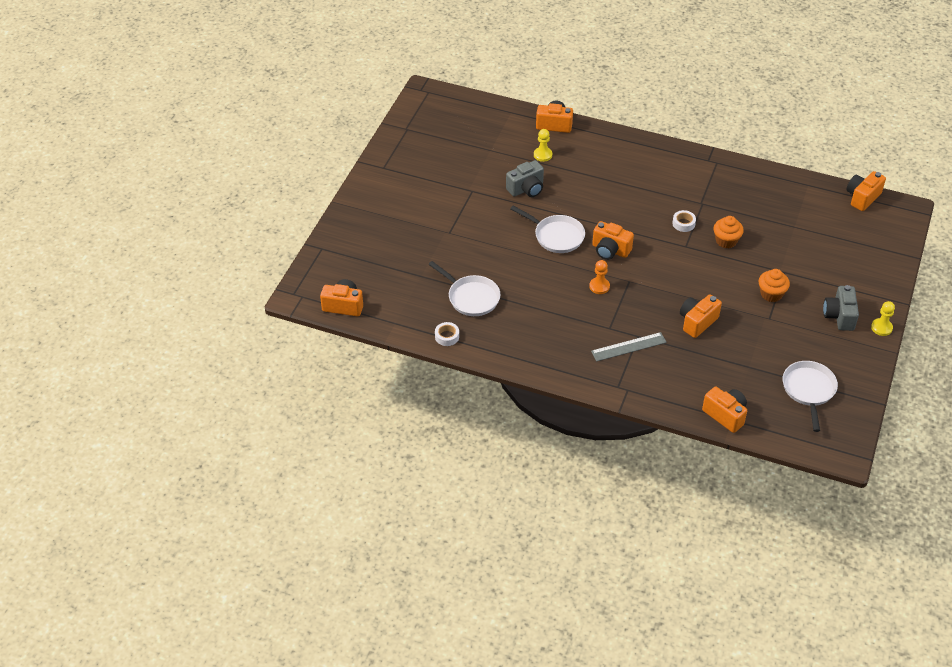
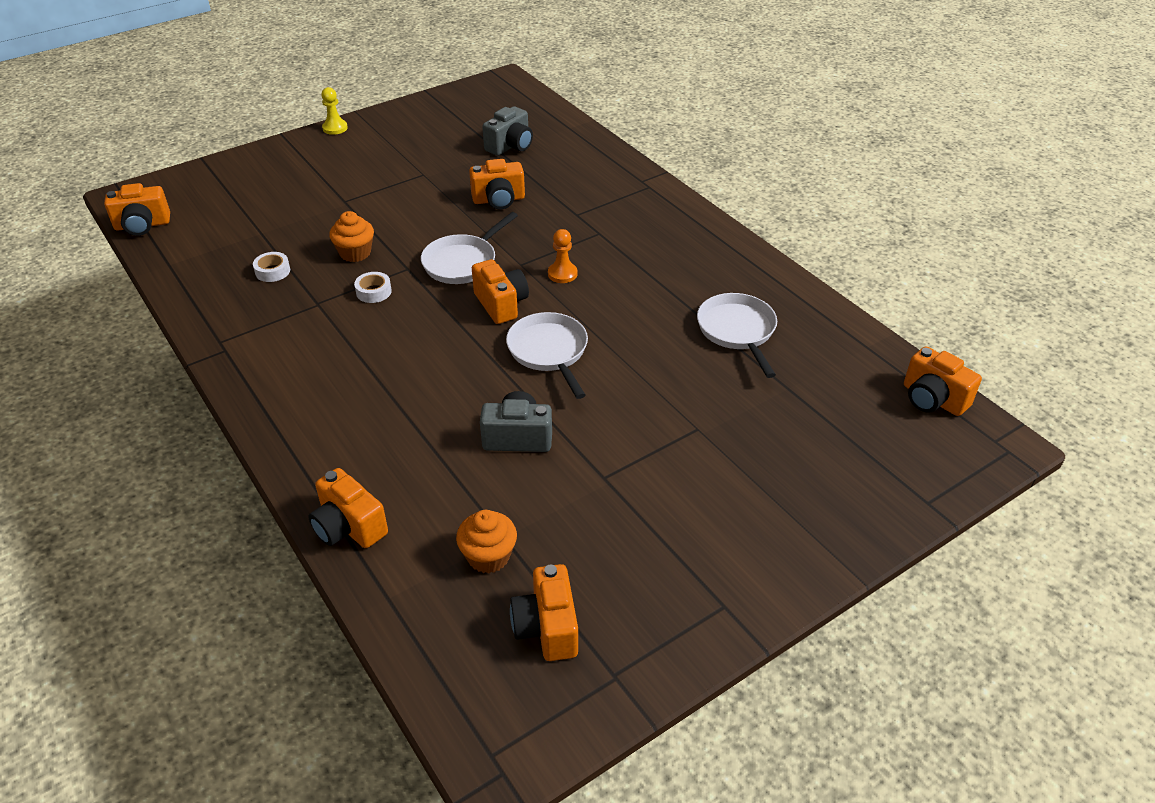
camera: 145 degrees left, 5 degrees down
(447, 336) = (805, 303): white tape -> white tape (272, 271)
(542, 155) = (431, 480): yellow pawn -> none
(628, 347) = (598, 210): grey ruler -> none
(725, 415) = (571, 132): orange camera -> orange camera (547, 627)
(771, 294) = (389, 190): orange cupcake -> orange cupcake (488, 556)
(808, 390) = (472, 118): white pan -> white pan (463, 262)
(839, 316) = (356, 149): grey camera -> grey camera (510, 146)

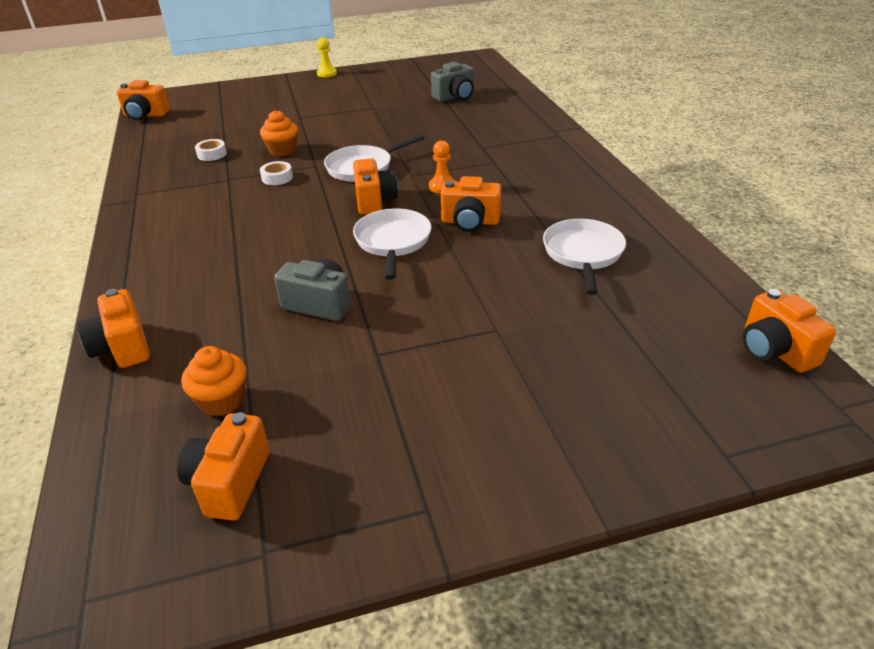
camera: 20 degrees right, 5 degrees down
(499, 200) = (422, 130): orange camera -> orange camera (470, 222)

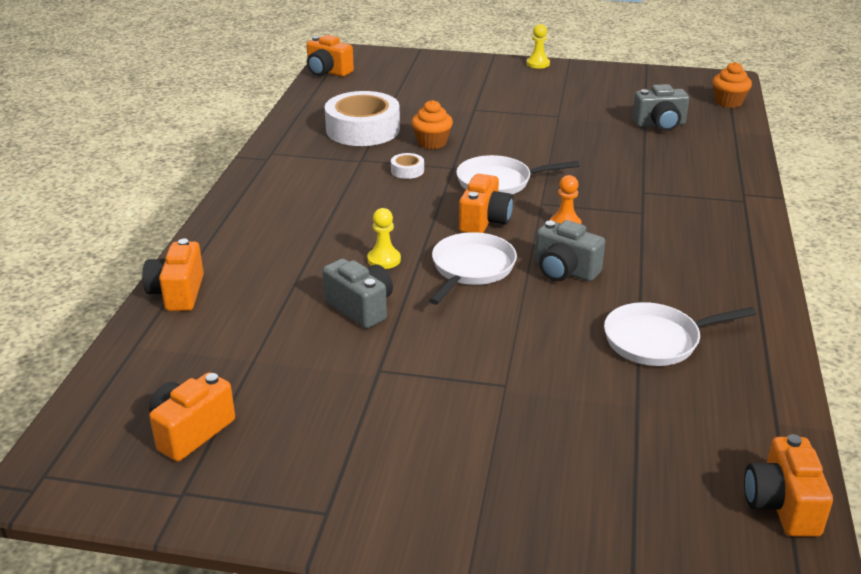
camera: 25 degrees right, 5 degrees down
(212, 154) = (363, 129): white tape -> white tape, size x2.39
(222, 400) = (226, 364): orange cupcake -> orange cupcake (728, 102)
(310, 256) = (384, 260): none -> yellow pawn
(470, 222) = (564, 271): orange camera -> grey camera
(583, 254) = (657, 340): white pan -> white pan turned 135 degrees counterclockwise

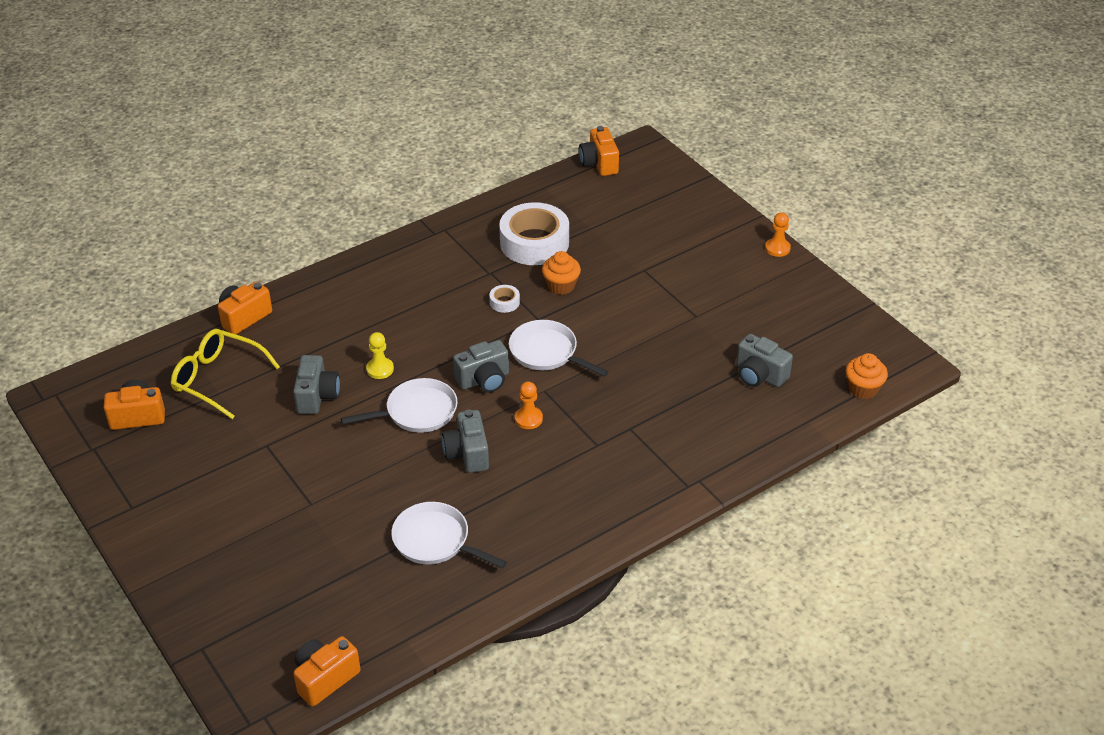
camera: 45 degrees right, 10 degrees up
(233, 351) = (218, 379): none -> yellow glasses
(484, 221) = (484, 380): orange camera -> grey camera
(538, 64) = (777, 248): yellow pawn -> orange pawn

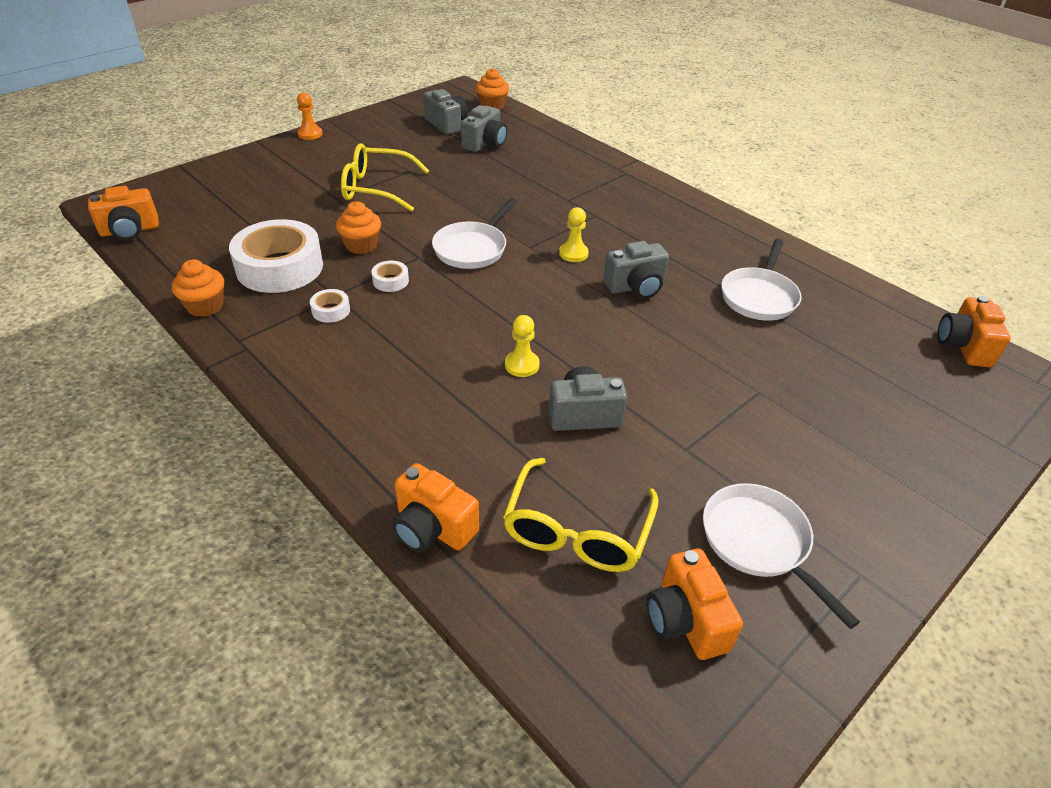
camera: 100 degrees left, 0 degrees up
(325, 678) = (963, 346): orange camera -> orange camera turned 60 degrees clockwise
(416, 412) = (586, 327): white pan -> white pan (759, 542)
(470, 271) = (331, 310): none -> white tape
(484, 380) = (523, 285): grey camera -> grey camera (446, 124)
(489, 210) = (205, 306): none -> orange cupcake
(528, 419) = (573, 253): orange pawn -> yellow pawn
(661, 295) = (377, 188): none -> yellow glasses

